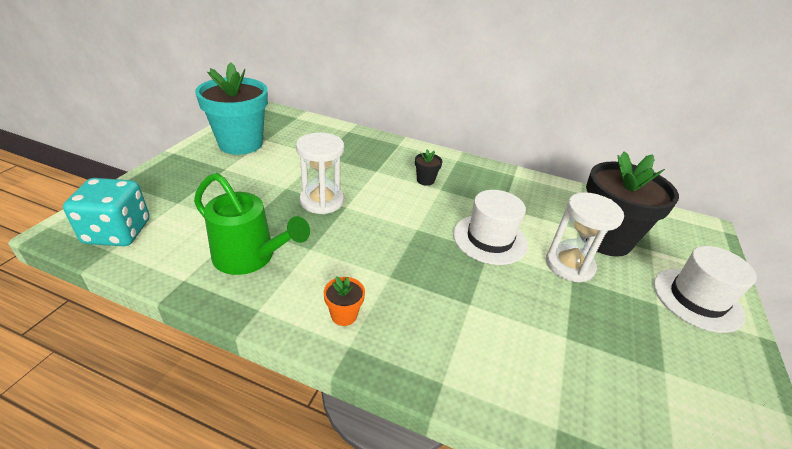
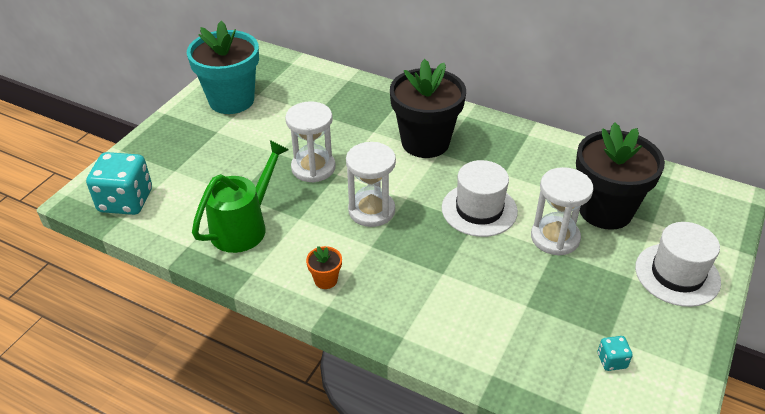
camera: 10 degrees right, 5 degrees up
(250, 257) = (244, 226): green watering can -> green watering can turned 90 degrees counterclockwise
(384, 240) = (371, 210): none -> white hourglass
(425, 180) = (425, 142): black flower pot -> black flower pot, size x2.49
(680, 401) = (611, 360): none -> turquoise dice

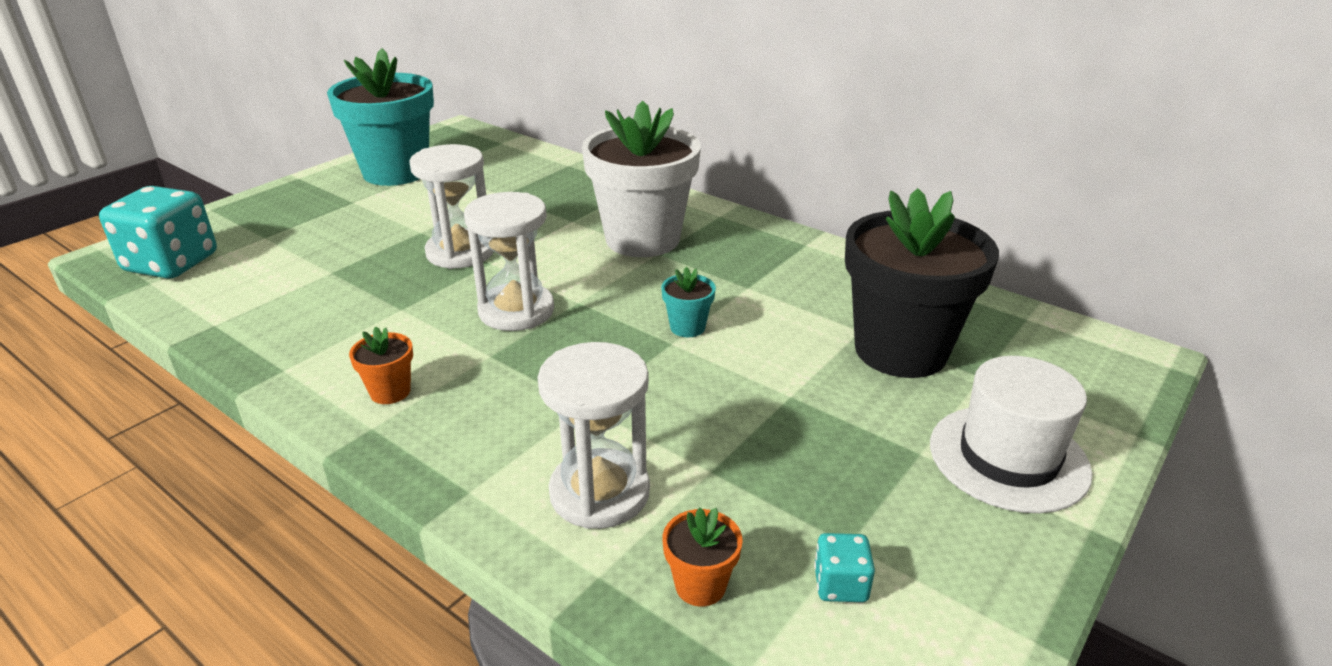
camera: 10 degrees right, 10 degrees down
(244, 226) = (314, 309): green watering can -> none
(425, 142) = (642, 239): black flower pot -> white flower pot
(479, 209) = (687, 327): white hat -> turquoise flower pot
(544, 372) = (700, 585): none -> orange flower pot
(555, 238) = (799, 378): white hourglass -> white hourglass (599, 492)

